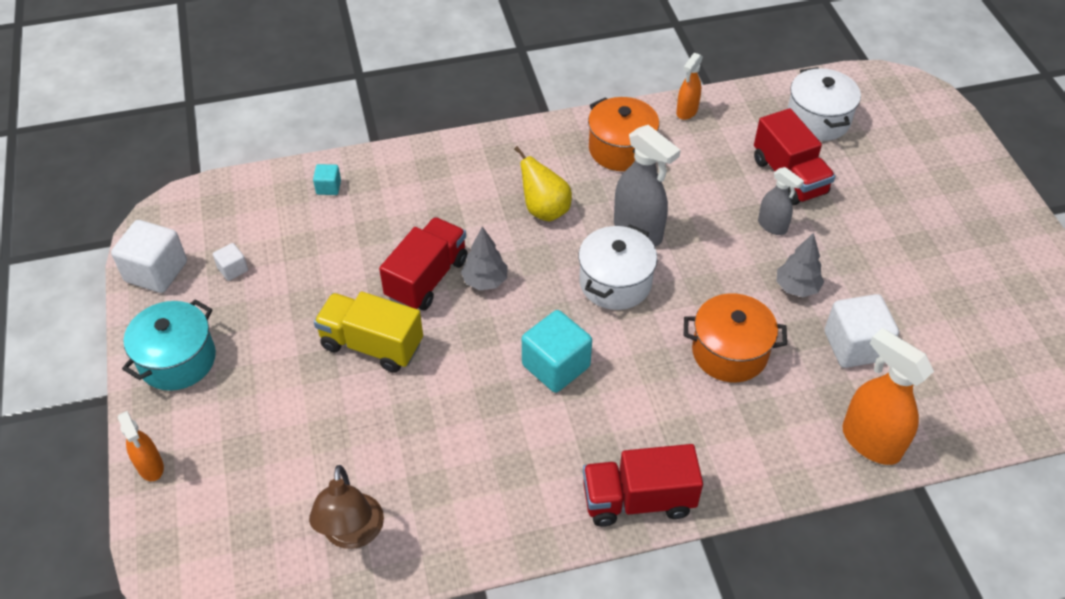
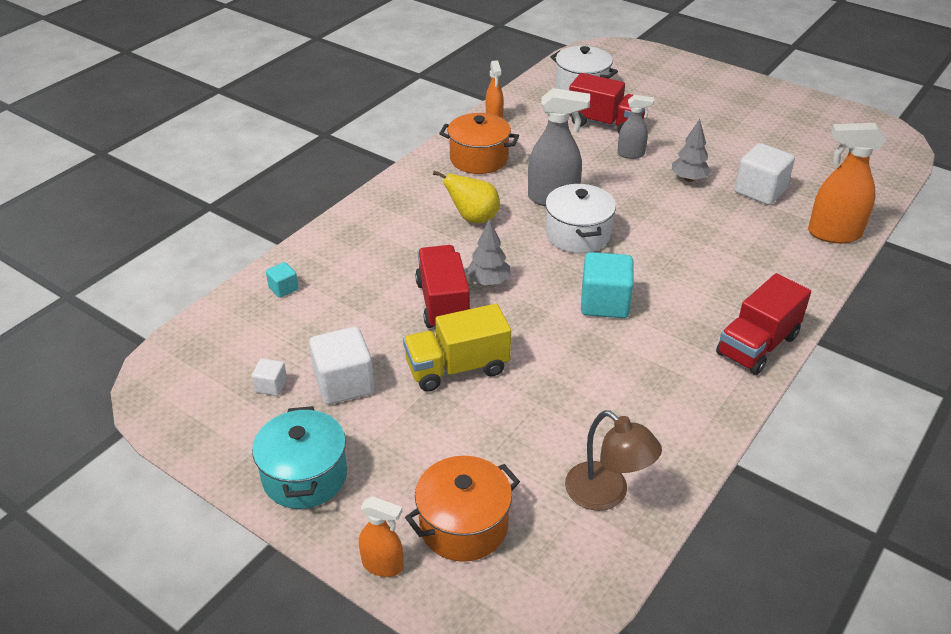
camera: 40 degrees left, 10 degrees down
(156, 272) = (199, 427): white cube -> white cube (344, 383)
(729, 352) = (698, 233): orange pot -> orange pot (463, 525)

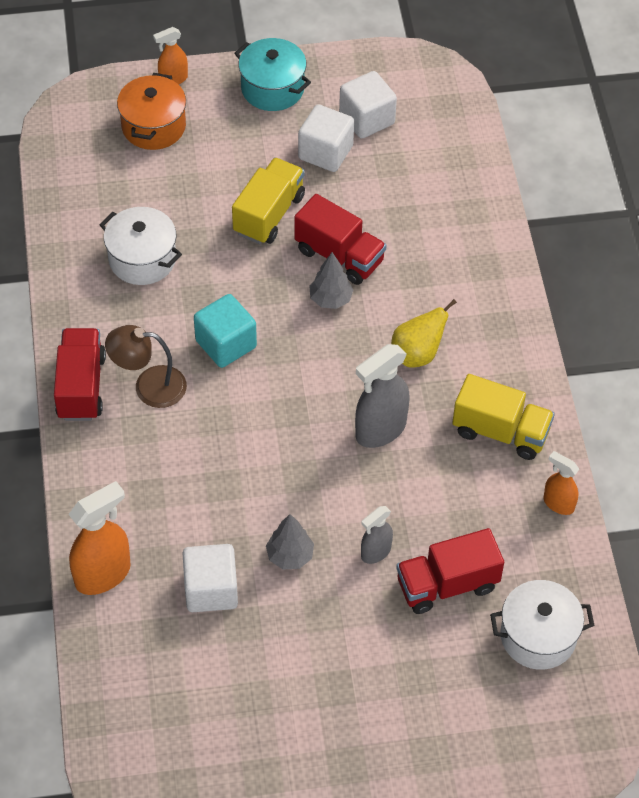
camera: 135 degrees right, 15 degrees up
(271, 386) = (367, 119): white cube -> white cube, size x2.00
(283, 288) = (463, 185): turquoise cube -> none
(479, 159) = (500, 431): orange pot -> yellow truck
(578, 234) = (316, 401): white pot -> white pot (142, 259)
(606, 494) = (90, 199): brown lamp -> brown lamp (149, 386)

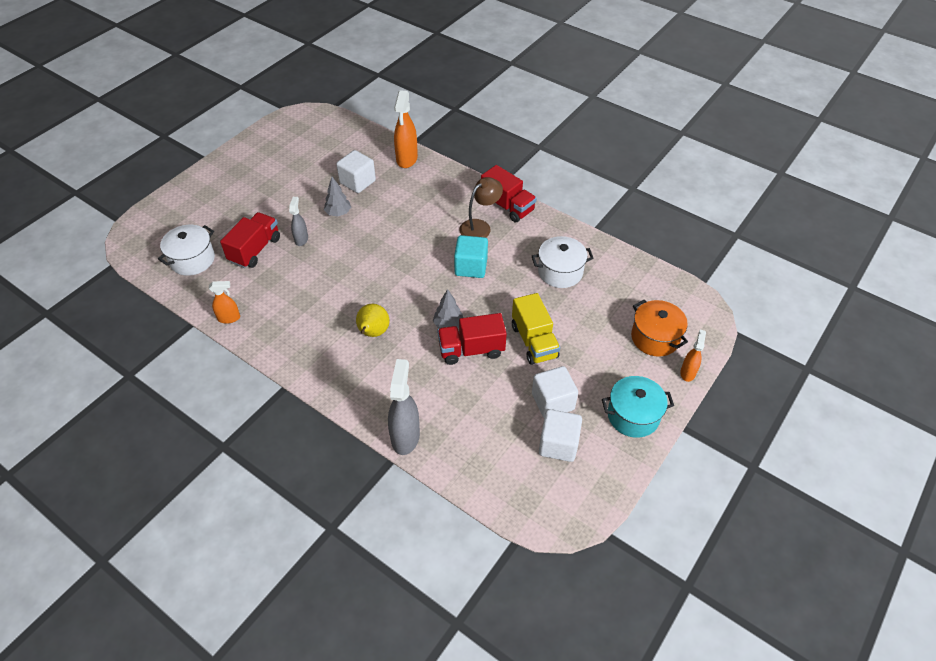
camera: 135 degrees right, 5 degrees down
(380, 430) = (353, 286): grey spray bottle -> grey spray bottle (405, 436)
(500, 431) = (291, 329): yellow truck -> none

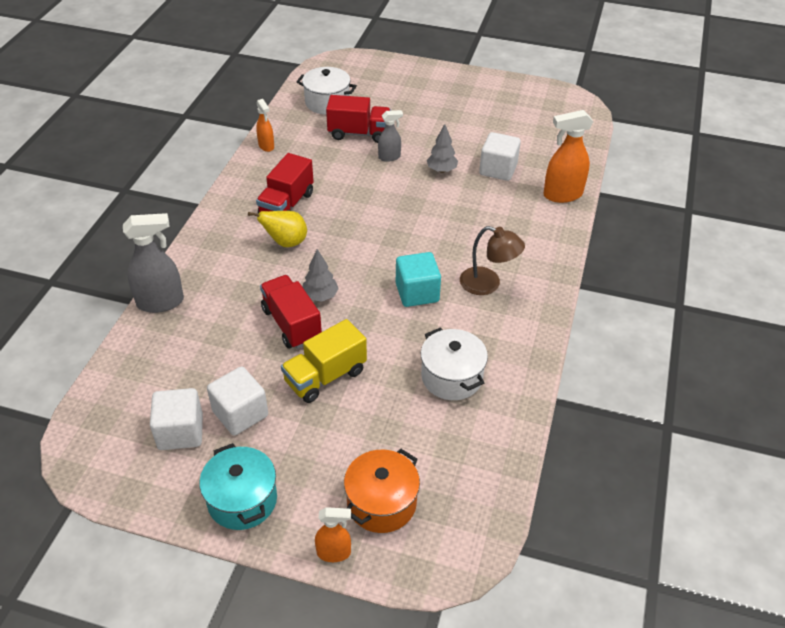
camera: 70 degrees right, 5 degrees down
(507, 206) = (539, 300): red truck -> red truck (287, 205)

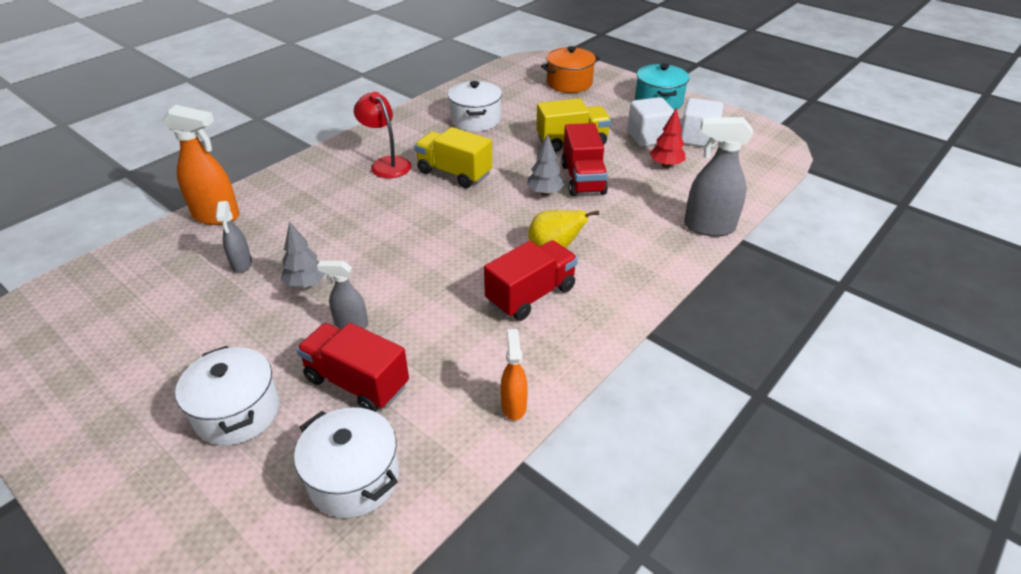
camera: 155 degrees left, 5 degrees down
(212, 372) = (666, 165): none -> red tree
(334, 553) = (609, 74): orange spray bottle -> none
(407, 108) = (237, 412): none -> white pot
(417, 292) = (454, 173): turquoise cube -> yellow truck
(488, 284) = (386, 164): brown lamp -> red lamp
(498, 169) = (242, 264): white cube -> grey spray bottle

